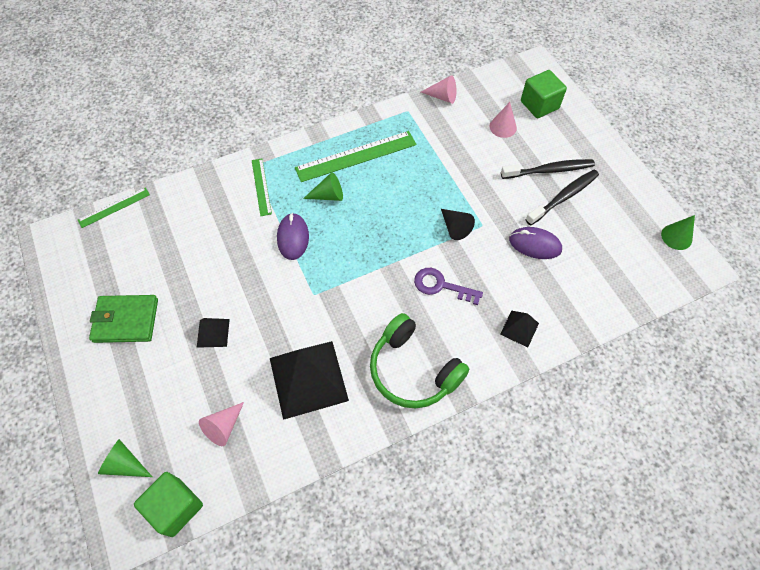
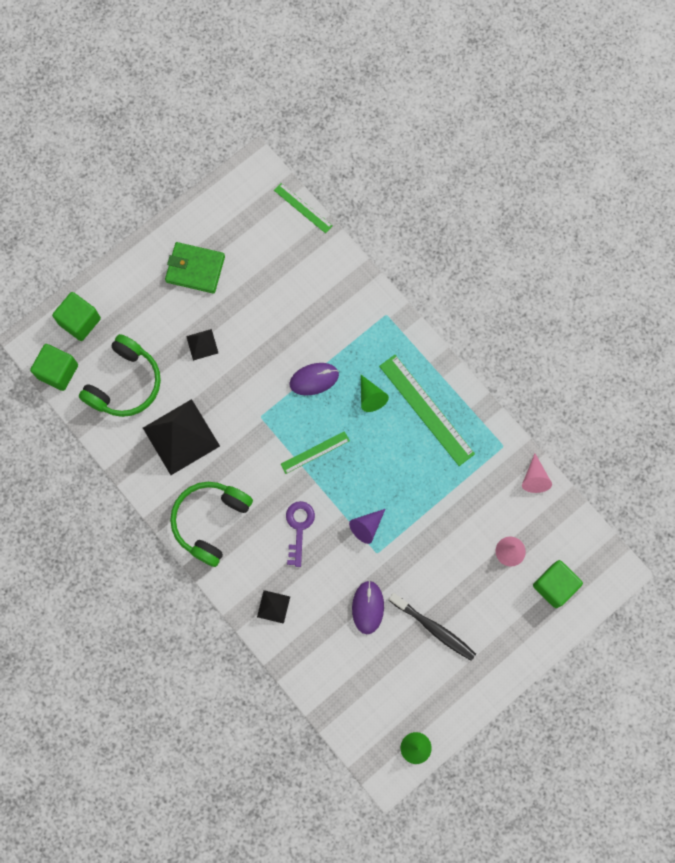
camera: 75 degrees right, 15 degrees up
(125, 464) = (79, 321): green cone -> green cube
(126, 320) = (195, 269): green wallet -> green wallet turned 60 degrees counterclockwise
(223, 427) = (125, 383): pink cone -> green headphones
(261, 186) = (363, 331): green ruler -> green ruler (315, 452)
(455, 227) = (367, 527): black cone -> purple cone
(549, 170) = (464, 609): black toothbrush -> none

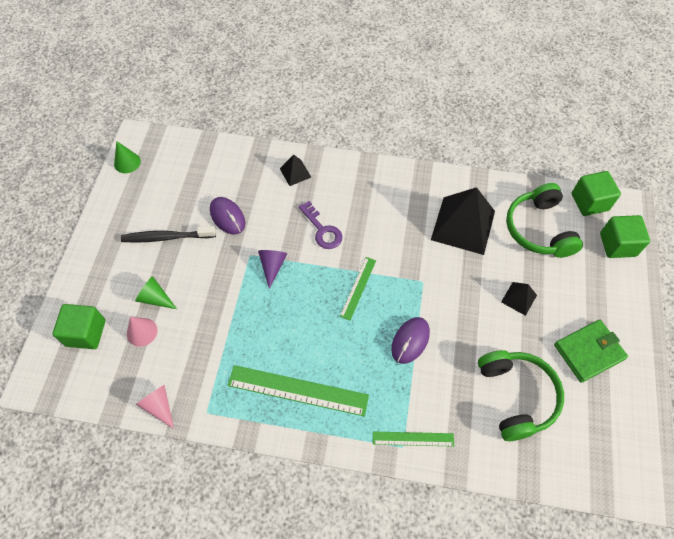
camera: 140 degrees right, 15 degrees down
(210, 521) = (387, 190): green headphones -> green headphones (516, 396)
(303, 208) = (568, 487): green ruler -> green ruler (413, 439)
(370, 397) = (353, 363): green cone -> green cone (155, 298)

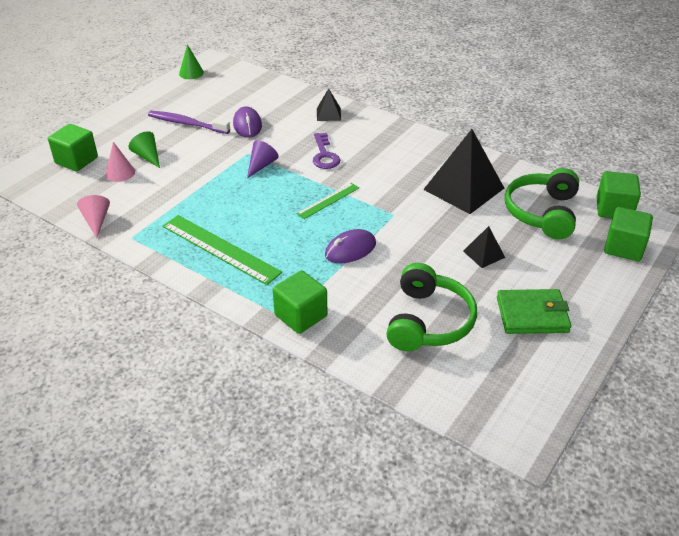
camera: 25 degrees right, 20 degrees down
(167, 237) = (186, 124): black toothbrush -> purple toothbrush
(413, 439) = (301, 316): green ruler -> green cube

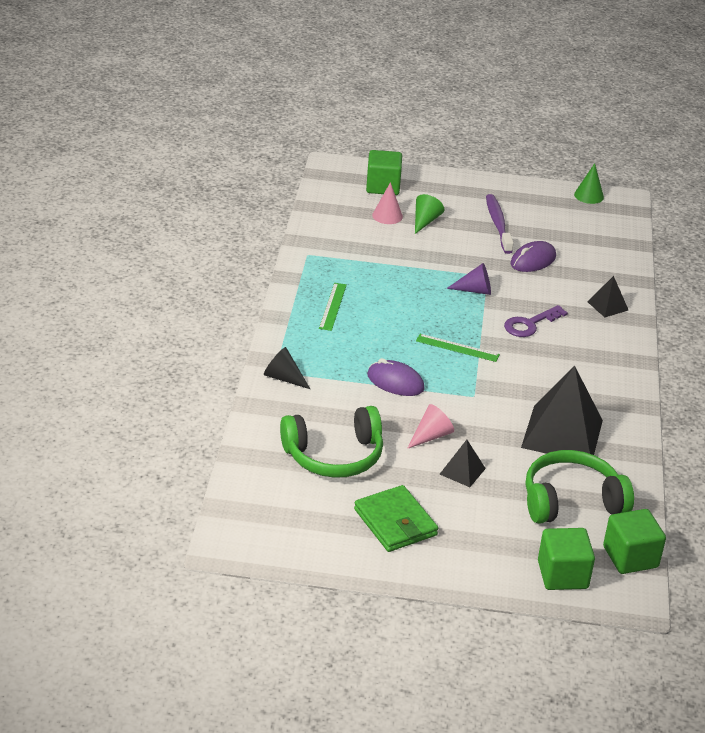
camera: 60 degrees right, 5 degrees down
(96, 221) = (312, 229): pink cone -> pink cone (431, 436)
(220, 249) = (333, 306): green ruler -> green ruler, size x0.56
(301, 316) = (284, 378): green cube -> black cone

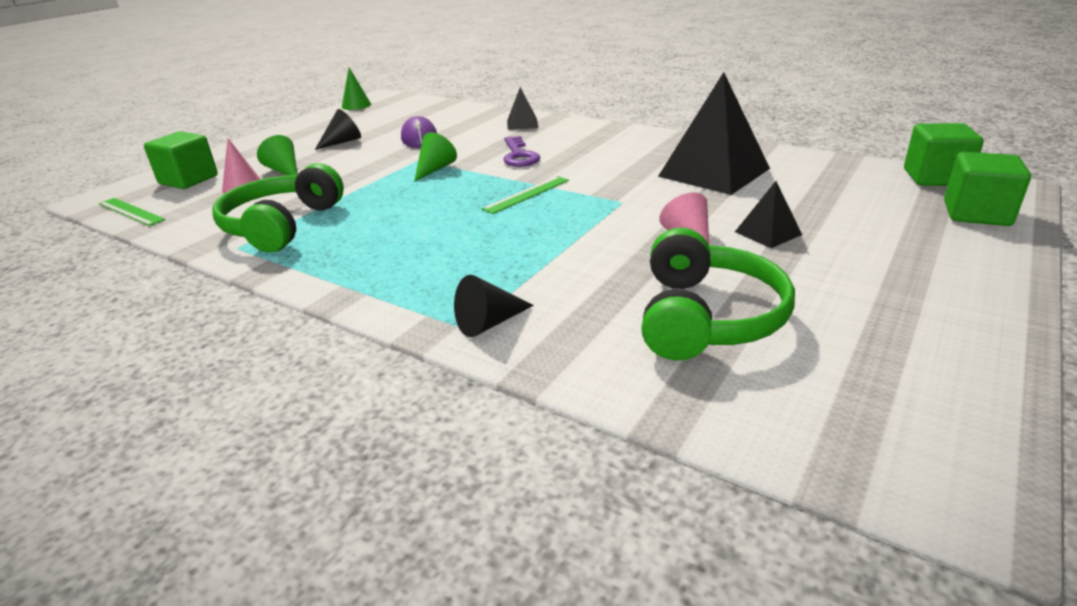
camera: 60 degrees left, 5 degrees down
(333, 306) = (366, 251): green ruler -> green ruler (131, 211)
(395, 382) = (563, 240): purple mouse -> none
(395, 522) = (878, 298): green wallet -> none
(474, 290) = (435, 169): purple cone -> green cone
(498, 224) = (342, 142): purple toothbrush -> black cone
(571, 500) = (834, 187): green headphones -> green headphones (281, 225)

